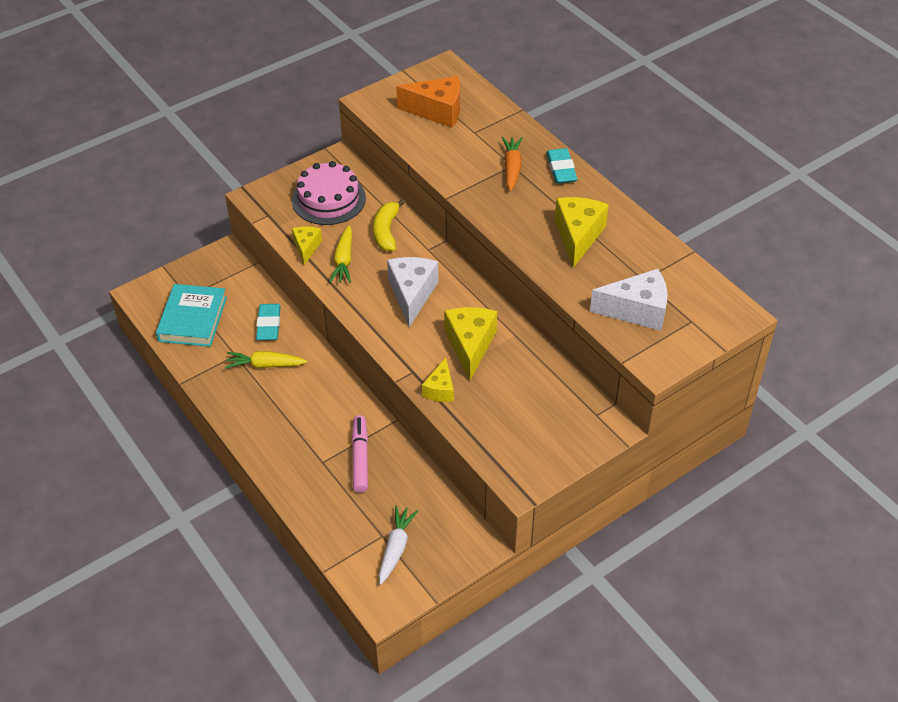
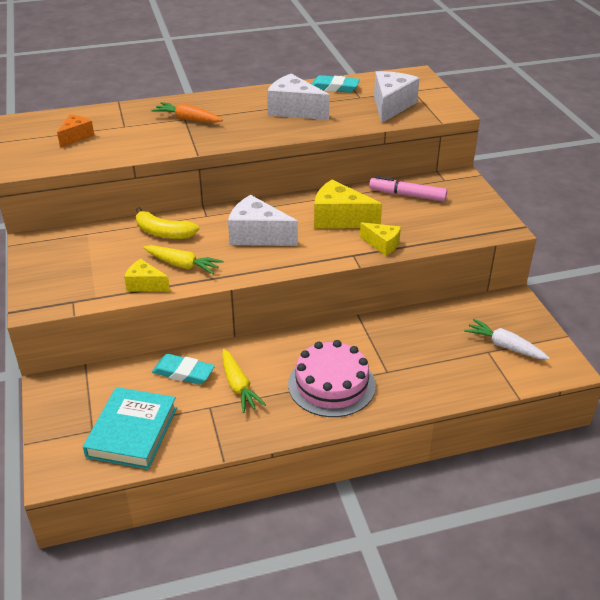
camera: 70 degrees left, 10 degrees down
(193, 319) = (132, 432): turquoise book -> turquoise book turned 75 degrees clockwise
(265, 365) = (238, 386): yellow carrot -> yellow carrot turned 45 degrees counterclockwise
(328, 199) = (87, 257): pink cake -> pink cake (331, 384)
(360, 458) = (393, 345): pink marker -> pink marker (407, 195)
(437, 111) = (76, 137): orange cheese -> orange cheese, size x0.59
(561, 169) = (209, 100): turquoise eraser -> turquoise eraser (334, 88)
(578, 236) = (294, 110): yellow cheese -> white cheese

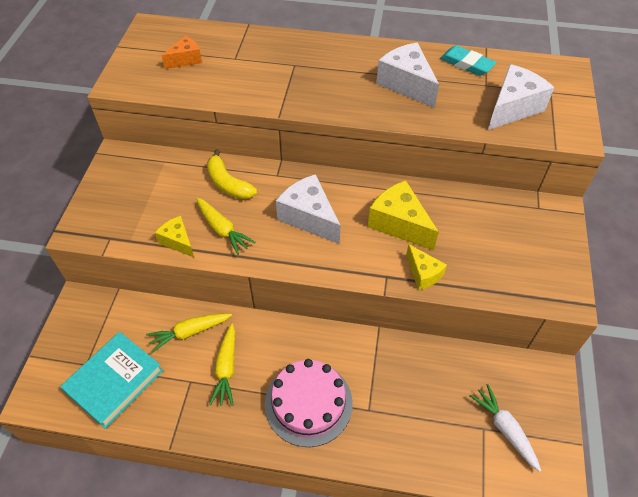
camera: 25 degrees right, 15 degrees up
(183, 373) = (189, 332): turquoise eraser -> yellow carrot
(187, 119) = (296, 66): orange carrot -> none
(407, 195) = (486, 215): pink marker -> none

